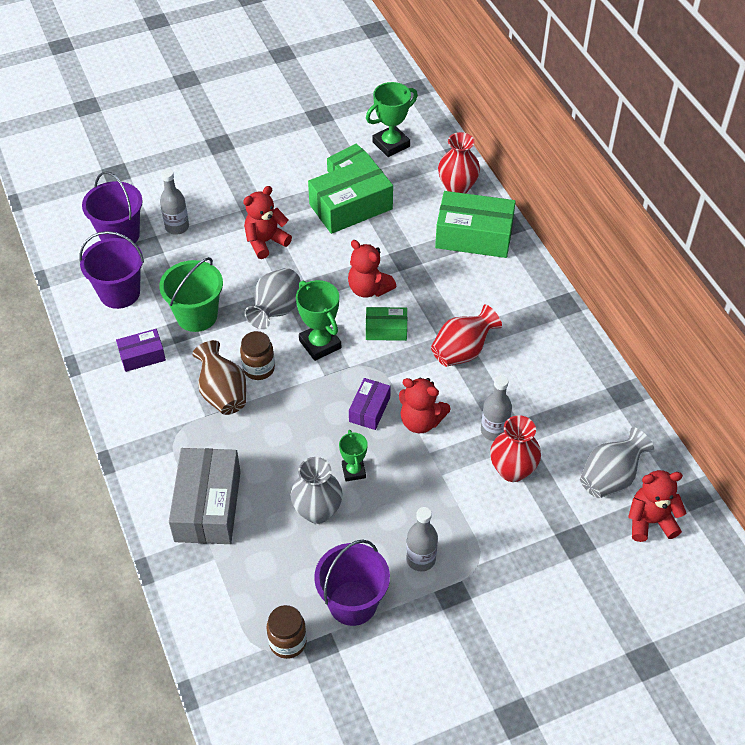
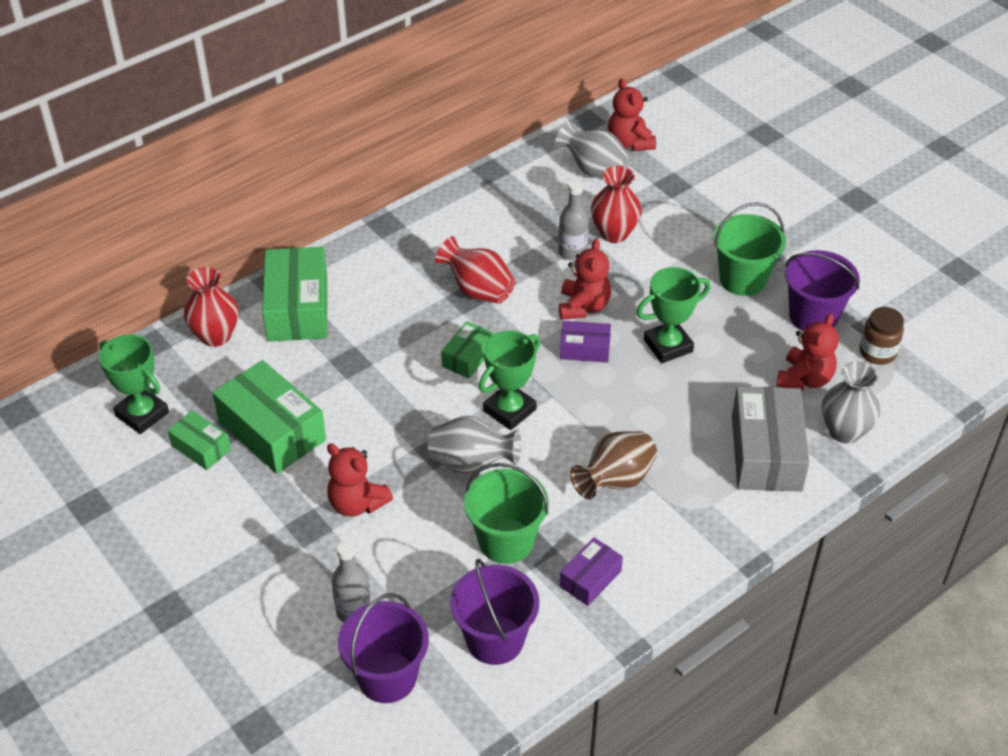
camera: 105 degrees left, 5 degrees down
(142, 356) = (590, 578): purple box -> purple box turned 75 degrees clockwise
(208, 506) = (766, 453): grey box -> grey box turned 75 degrees counterclockwise
(259, 368) = (566, 457): brown jar -> none
(317, 511) = (728, 363): grey vase -> grey vase (844, 431)
(353, 471) = (668, 346): green trophy -> green trophy, size x1.62
(369, 289) = (410, 384): red teddy bear -> red teddy bear (804, 379)
(386, 330) = (468, 357): green box -> green box turned 45 degrees clockwise
(420, 559) = (743, 279): grey bottle -> green bucket

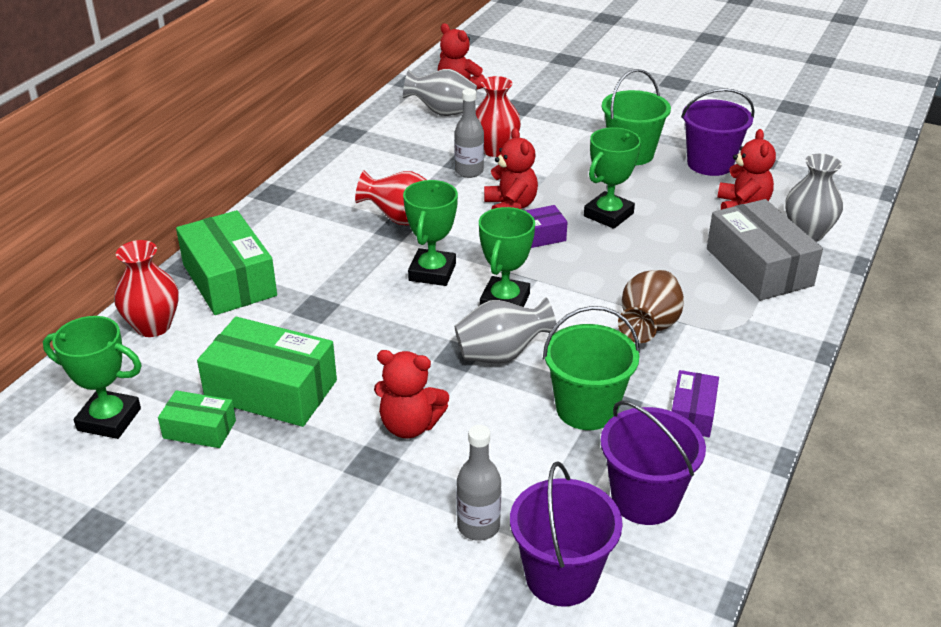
camera: 25 degrees left, 10 degrees down
(468, 357) = (432, 272): green box -> green trophy
(877, 353) = (782, 174): brown jar -> none

